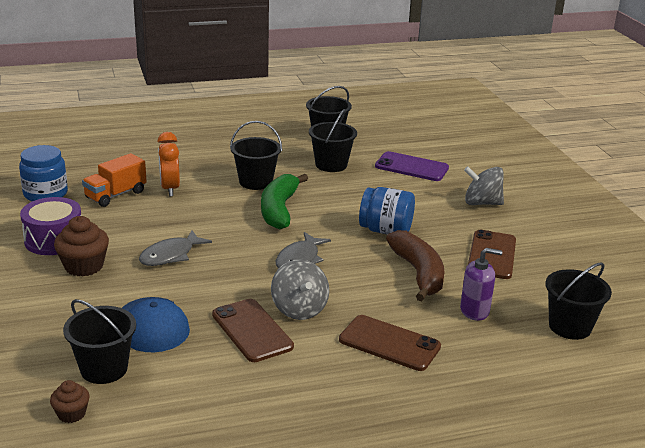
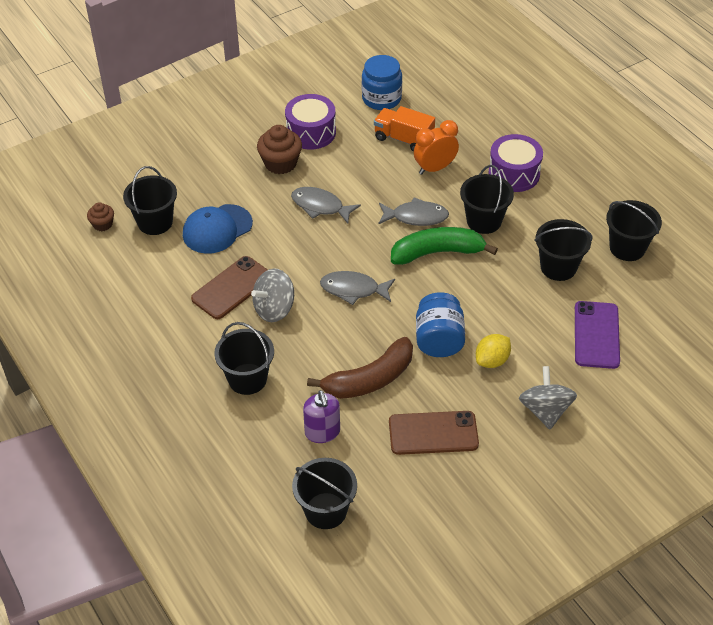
camera: 75 degrees right, 20 degrees up
(208, 158) = (514, 174): none -> purple drum
(226, 210) = (416, 217): none -> grey fish
(389, 343) = (247, 379): brown phone -> black bucket
(420, 213) = (492, 360): none -> yellow lemon

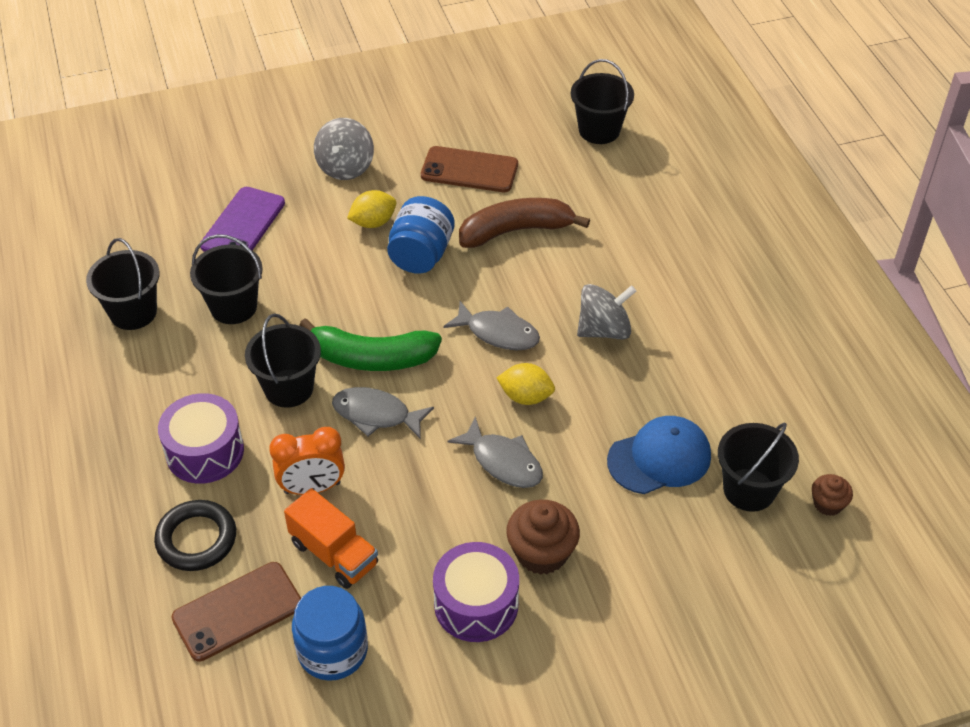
camera: 165 degrees left, 0 degrees up
(232, 288) = (652, 368): brown phone -> brown phone (237, 611)
(247, 379) = (653, 258): black bucket -> none
(318, 249) = (525, 397): none -> yellow lemon
(322, 432) = (583, 192): purple soap dispenser -> none
(487, 130) = (196, 539): none -> black ring

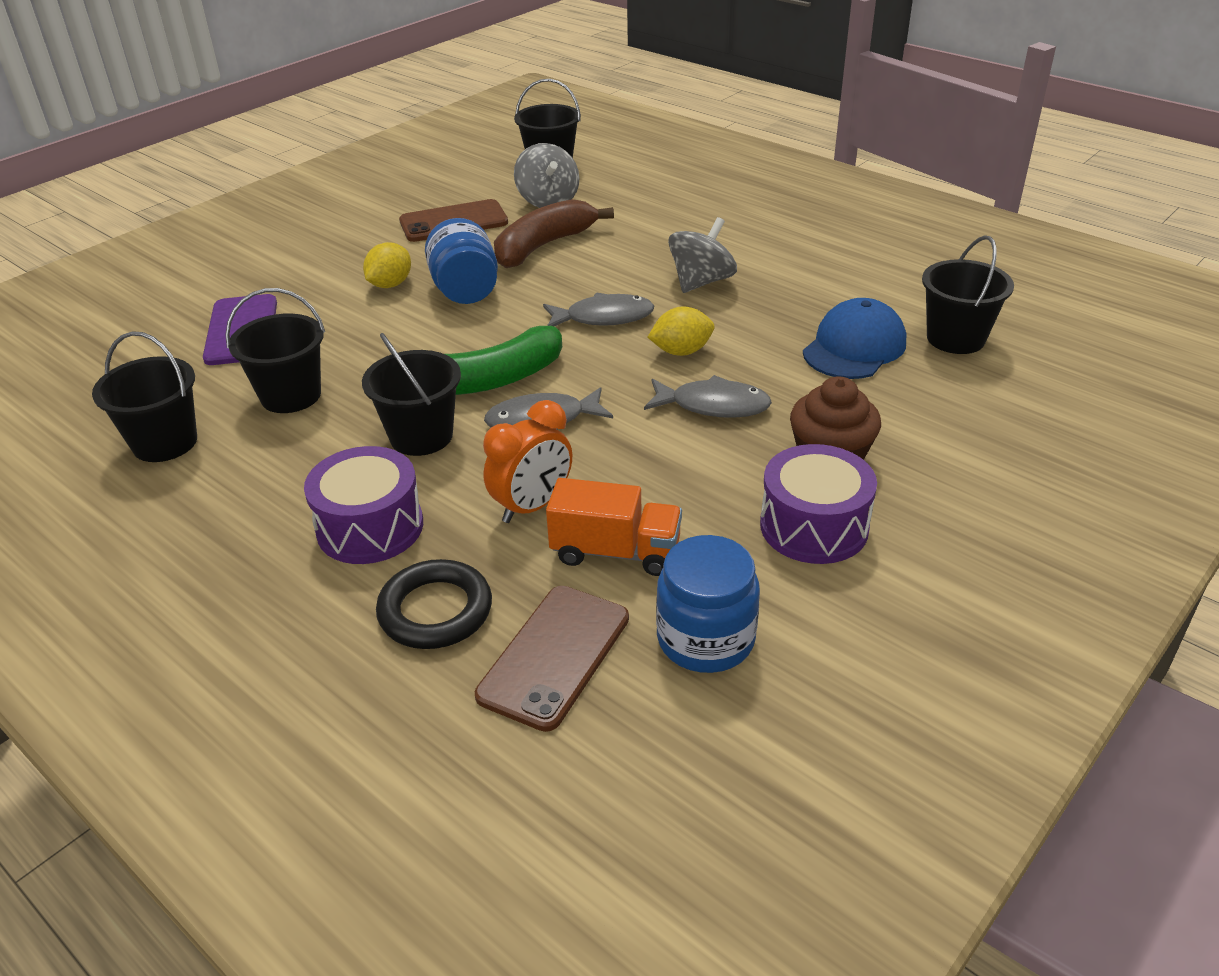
camera: 30 degrees left, 10 degrees down
(345, 167) = (320, 256): grey spinning top -> grey spinning top (548, 201)
(828, 504) = (1029, 322): brown cupcake -> none

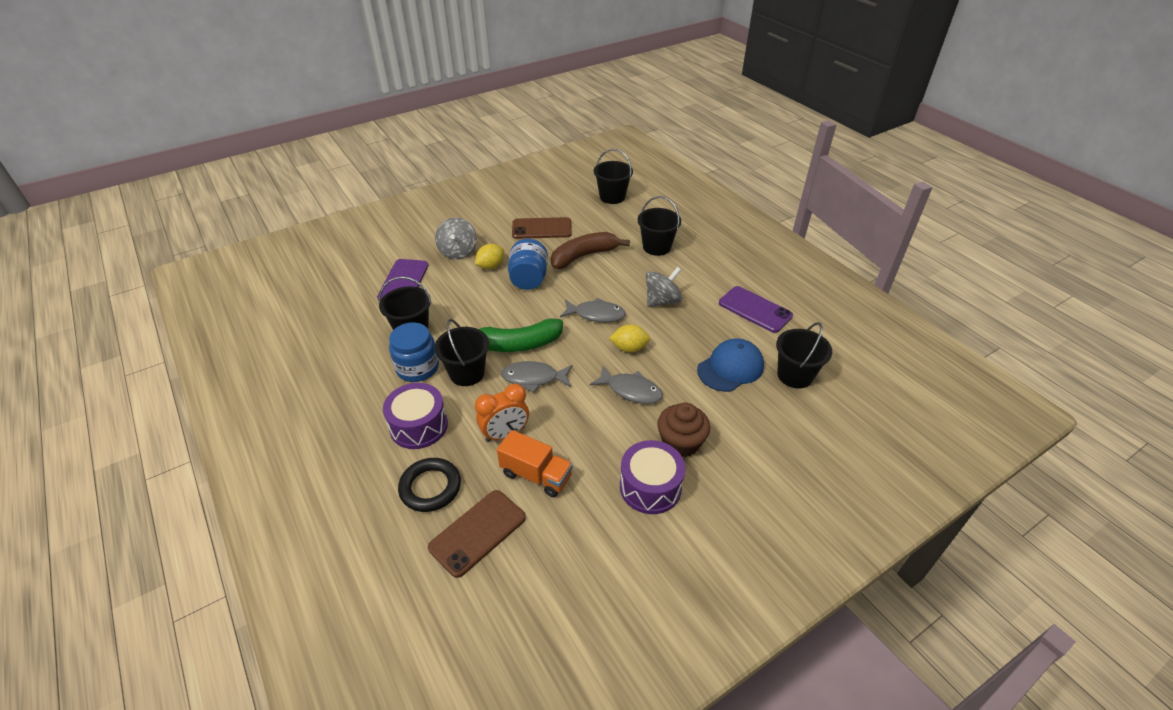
camera: 15 degrees right, 5 degrees up
(165, 442) = (340, 346): black bucket -> black bucket (656, 247)
(548, 201) = (600, 223): grey spinning top -> grey spinning top (458, 252)
(705, 639) = (559, 544): blue jar -> blue jar (417, 368)
(850, 268) = (755, 309): none -> purple phone

